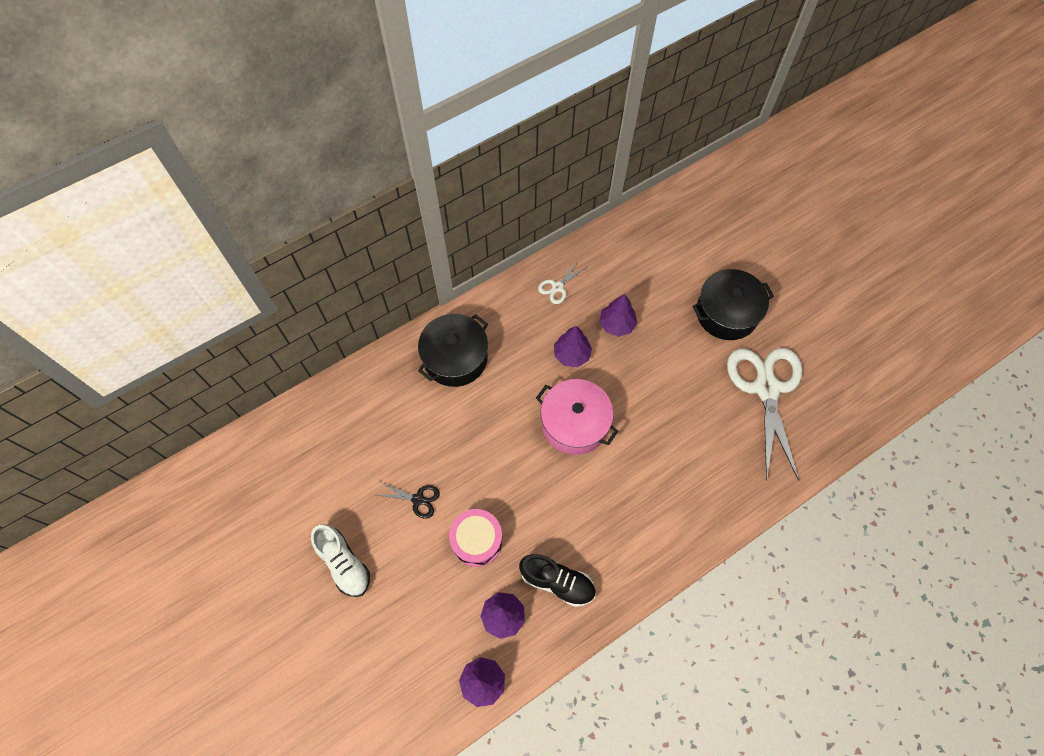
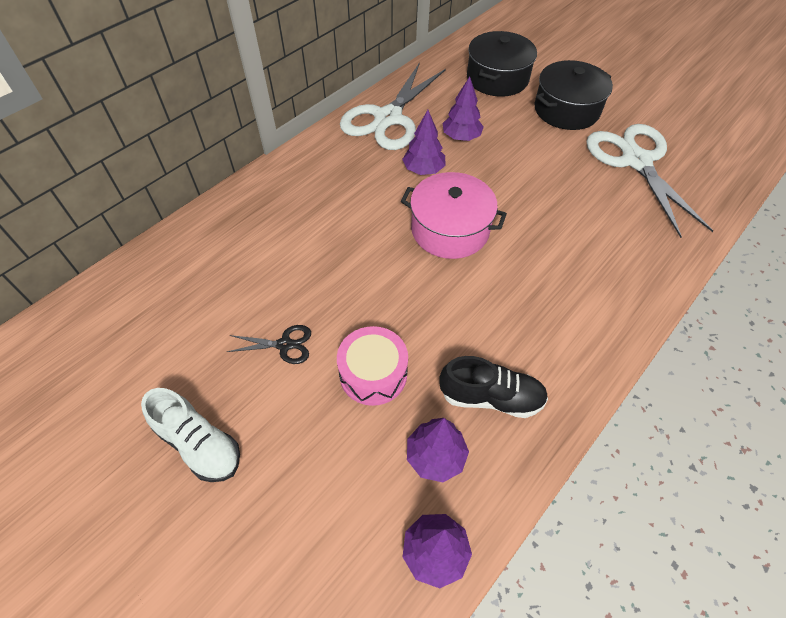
camera: 15 degrees left, 10 degrees down
(455, 358) = (294, 196): black pot -> black pot (497, 78)
(557, 287) = (388, 118): white scissors -> white scissors, size x2.35

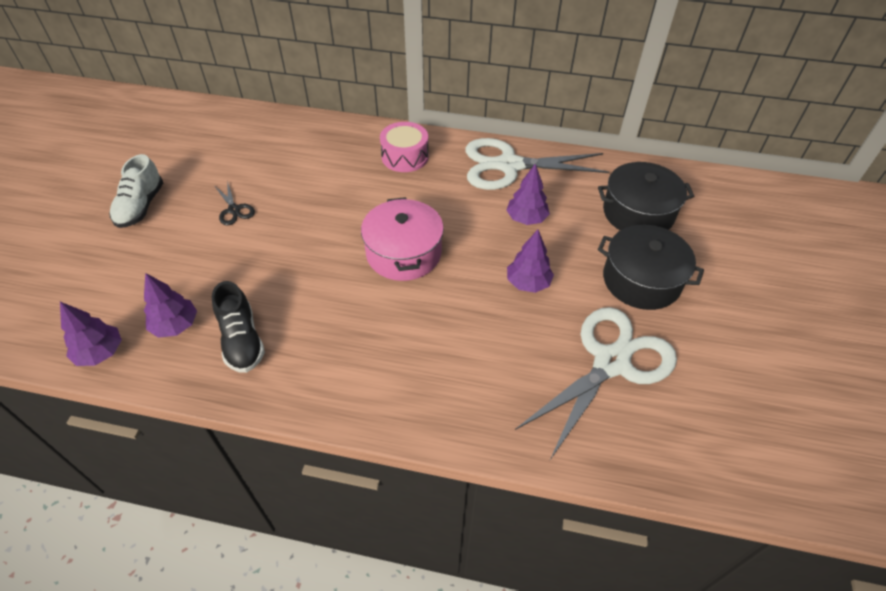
camera: 60 degrees right, 5 degrees down
(373, 374) = (231, 264): pink drum -> pink drum (405, 156)
(423, 170) = (463, 211): purple tree -> purple tree (528, 283)

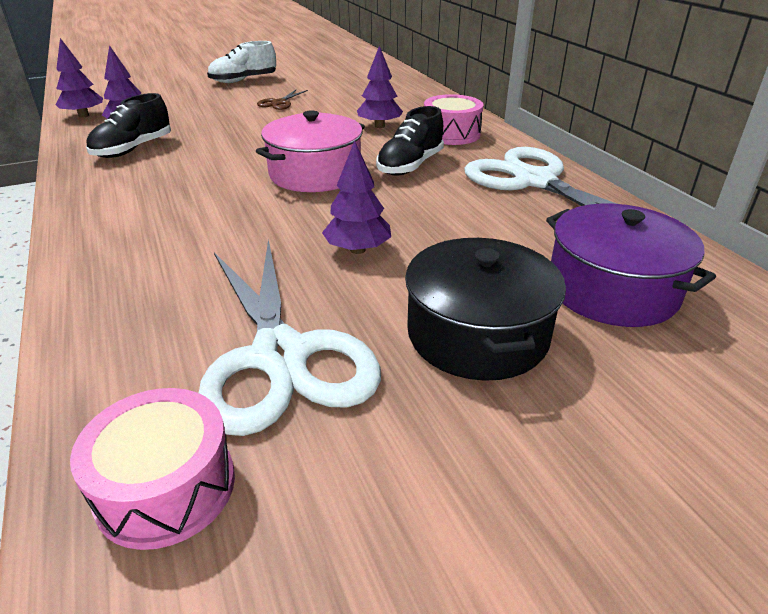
camera: 55 degrees right, 15 degrees down
(234, 210) = (279, 103): black scissors -> brown scissors
(436, 203) = (410, 166): none -> black shoe
(526, 219) = (464, 216): purple tree -> purple tree (379, 126)
(611, 362) = (281, 355): white scissors -> white scissors turned 60 degrees clockwise
(638, 213) = (612, 290): black pot -> purple pot
(683, 442) = (166, 487): none -> pink drum

